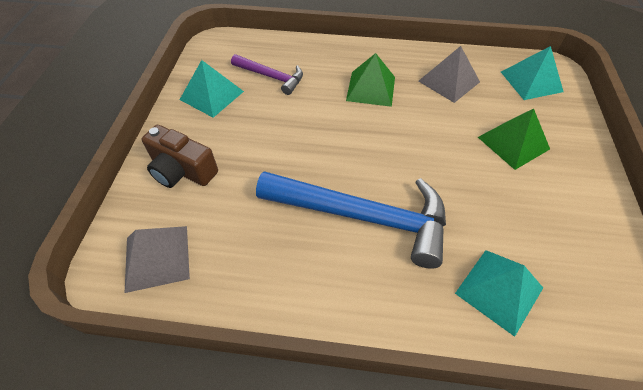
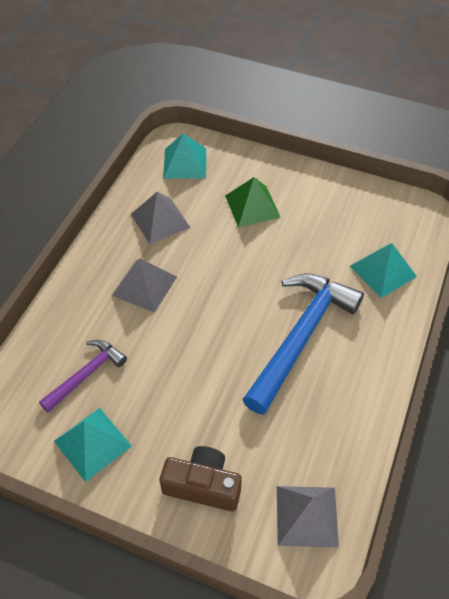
camera: 75 degrees left, 0 degrees up
(182, 170) = (203, 485): brown camera -> brown camera turned 120 degrees counterclockwise
(371, 88) = (144, 286): green pyramid -> grey pyramid

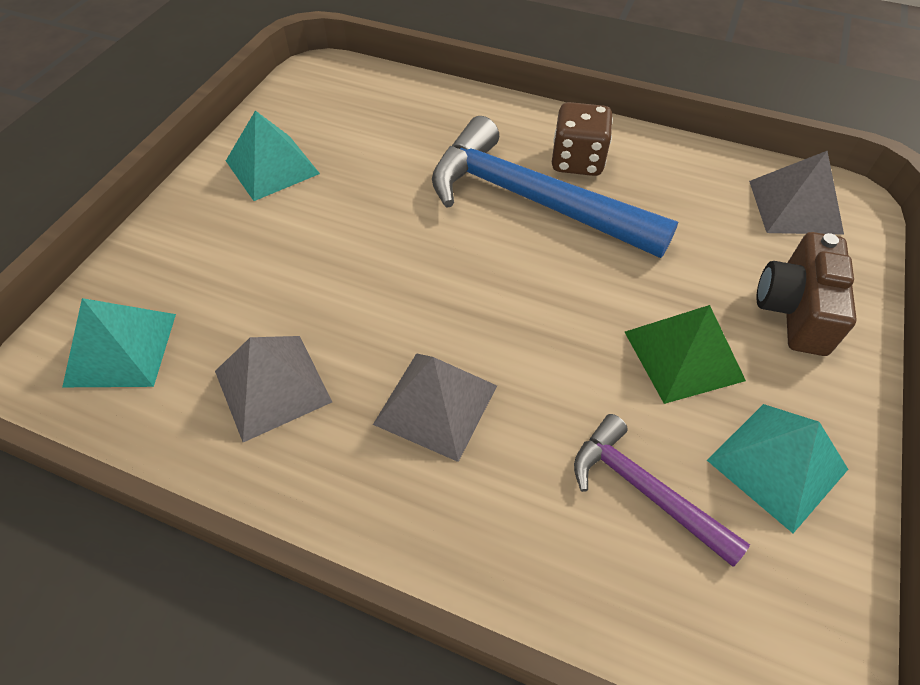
camera: 90 degrees left, 0 degrees up
(252, 206) = (266, 247): green pyramid -> green pyramid (683, 355)
(345, 367) = (577, 161): none -> brown dice
(383, 271) = (417, 116): turquoise pyramid -> turquoise pyramid (272, 167)

